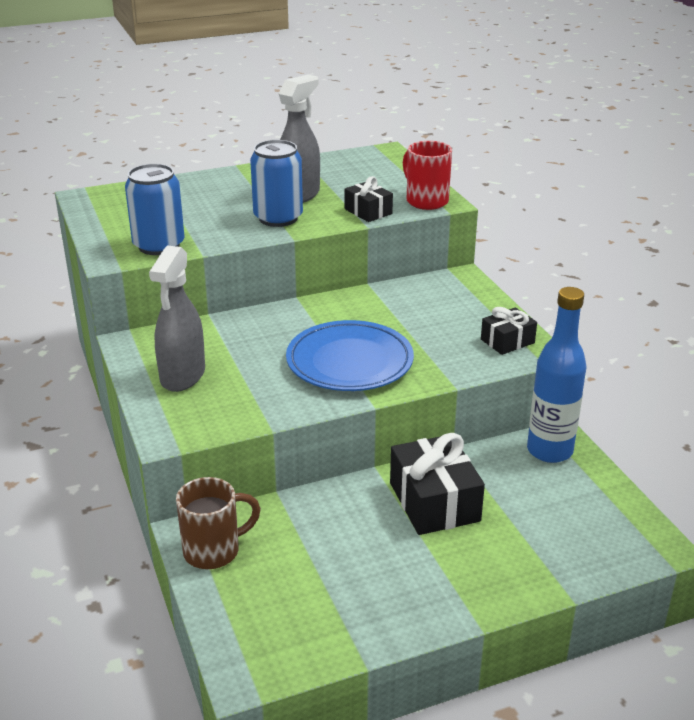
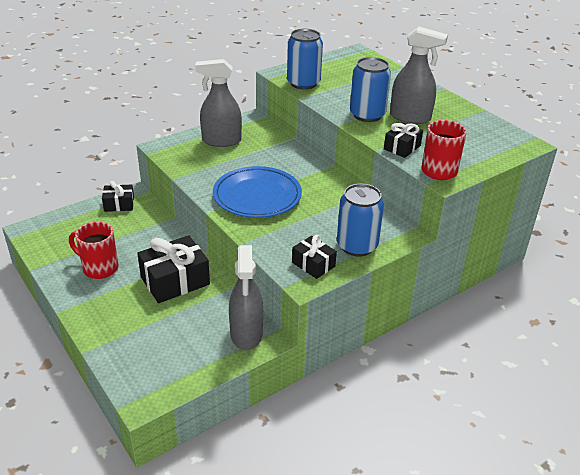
camera: 75 degrees right, 5 degrees up
(214, 551) = (119, 204): brown mug -> black gift
(385, 580) = (99, 268): none -> red mug
(476, 309) = (357, 246): none -> blue can
(549, 451) = (246, 334): blue bottle -> grey spray bottle

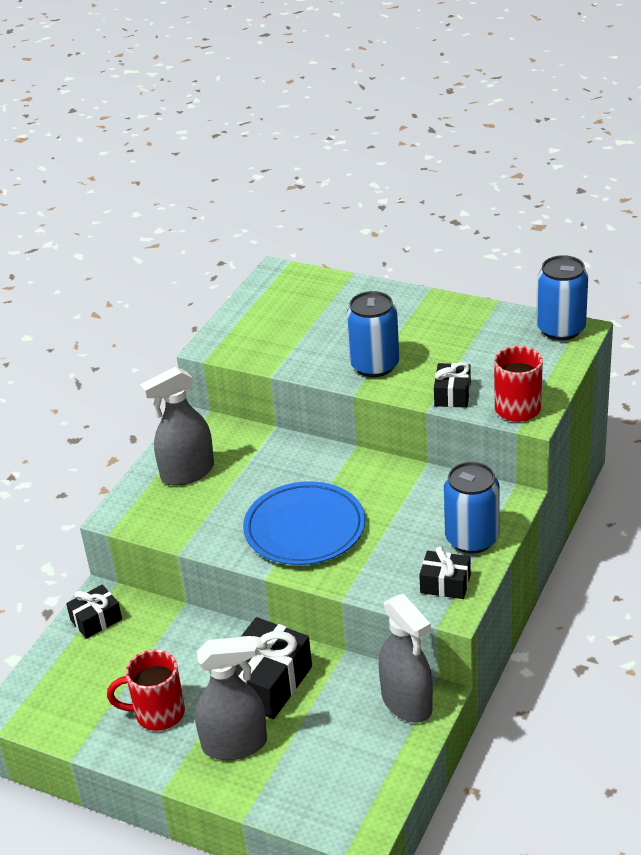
camera: 25 degrees left, 0 degrees up
(303, 83) = (256, 350): blue can -> blue can (561, 329)
(410, 117) = (426, 348): grey spray bottle -> grey spray bottle (235, 744)

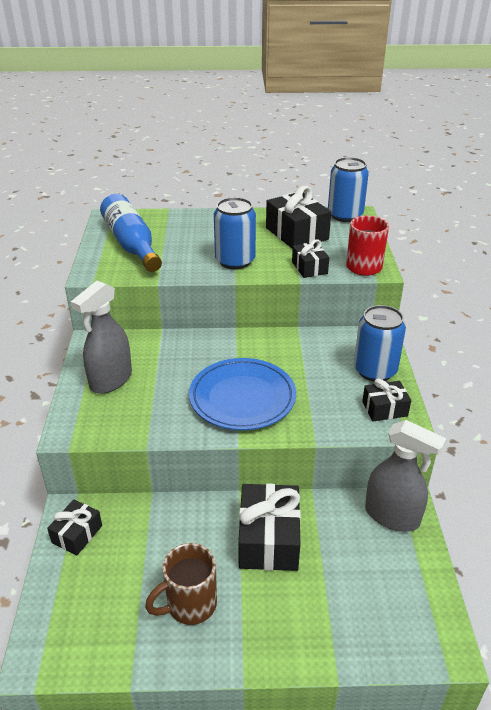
camera: 30 degrees left, 0 degrees up
(157, 713) = (190, 604): red mug -> brown mug
(235, 744) = (280, 607): grey spray bottle -> none
(277, 316) = (131, 244): none -> blue bottle
(477, 343) = (296, 233): none -> black gift

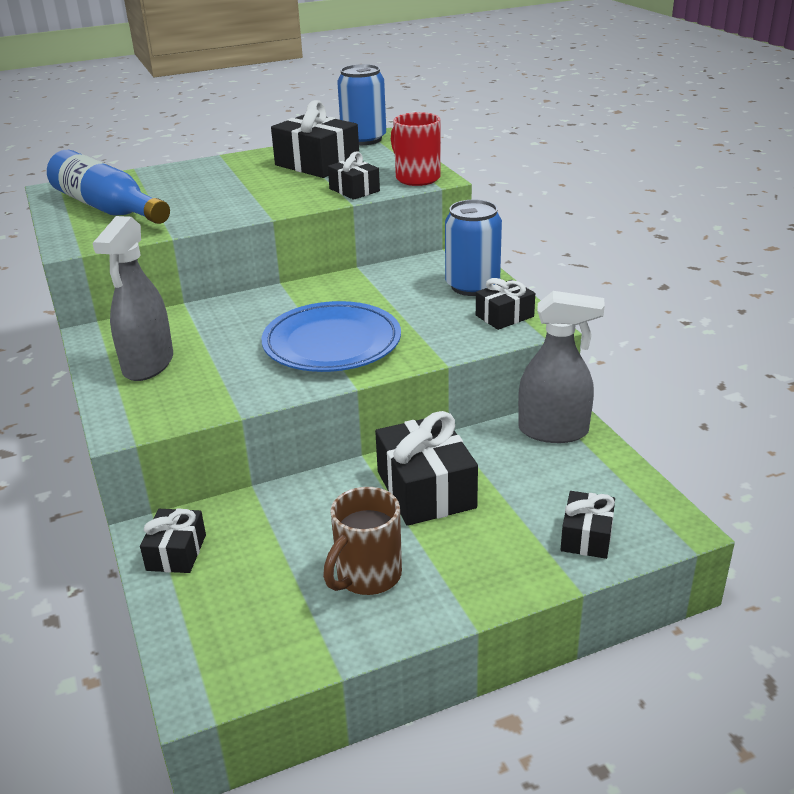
camera: 20 degrees left, 5 degrees down
(235, 261) = (257, 200): blue can -> none
(368, 630) = (586, 536): none -> black gift

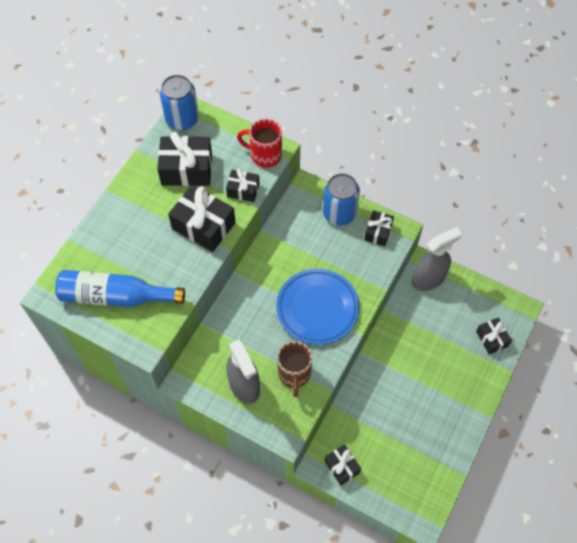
camera: 40 degrees left, 30 degrees up
(367, 576) = (430, 421): brown mug -> brown mug (294, 374)
(426, 489) = (408, 355): black gift -> black gift (203, 225)

